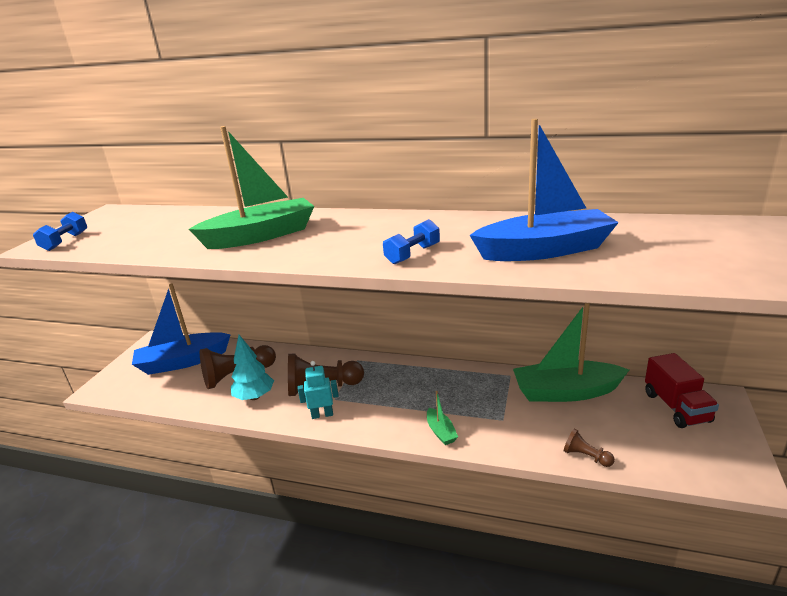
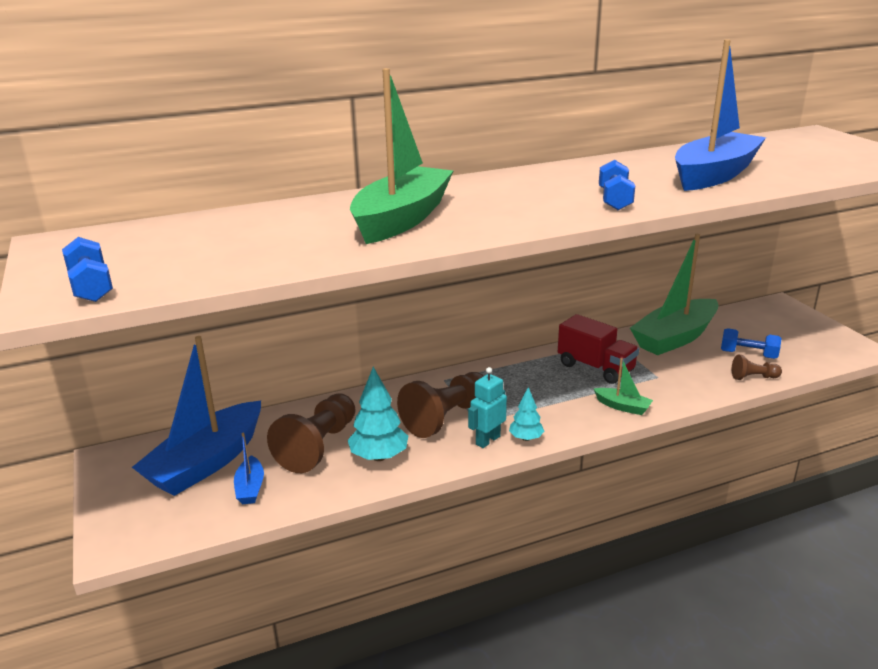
camera: 40 degrees left, 0 degrees up
(179, 386) = (250, 488): none -> blue boat
(345, 424) = (526, 438): none -> turquoise tree
(613, 433) = (748, 354): none -> blue dumbbell
(676, 407) = (762, 320): red truck -> red truck (596, 368)

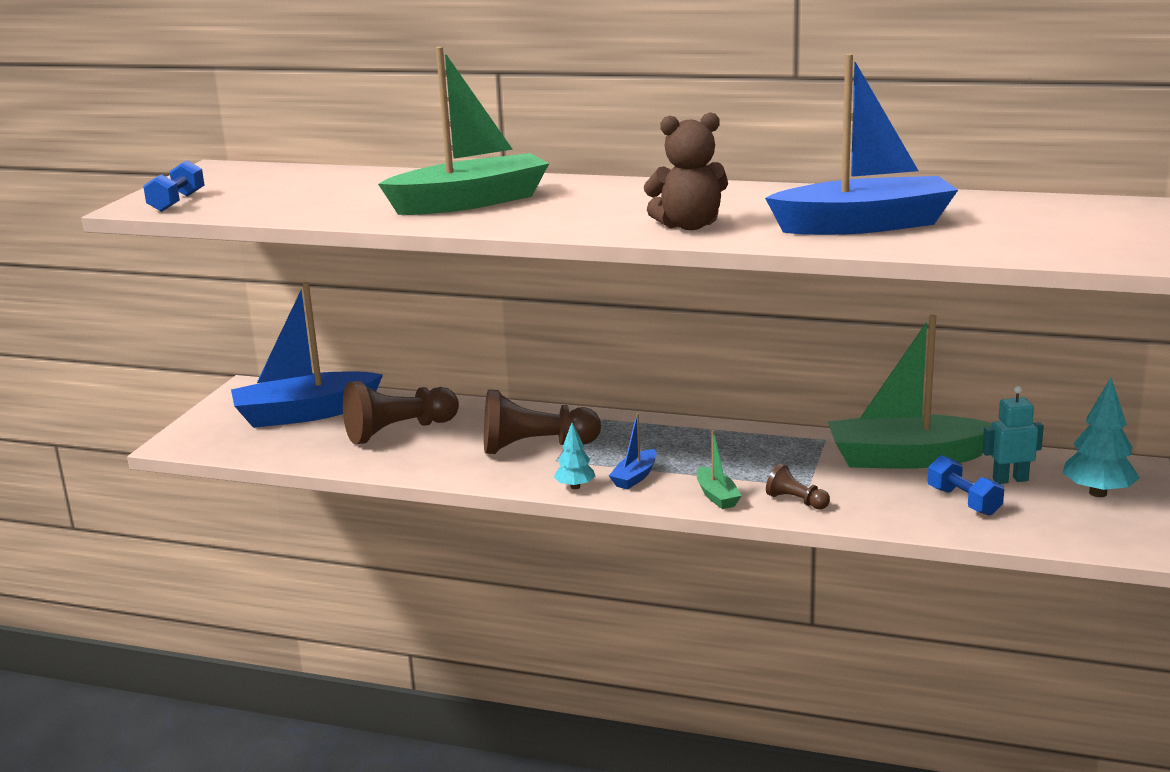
camera: 40 degrees right, 5 degrees down
(250, 488) = (308, 441): blue boat -> blue boat (635, 477)
(379, 456) = (431, 455): turquoise tree -> turquoise tree (1097, 493)
(487, 440) = (539, 476): turquoise robot -> turquoise robot (1010, 480)
(596, 368) = (756, 456): red truck -> none
(614, 200) = (689, 226): blue dumbbell -> brown teddy bear
(753, 377) = (920, 522): brown pawn -> brown pawn (796, 501)

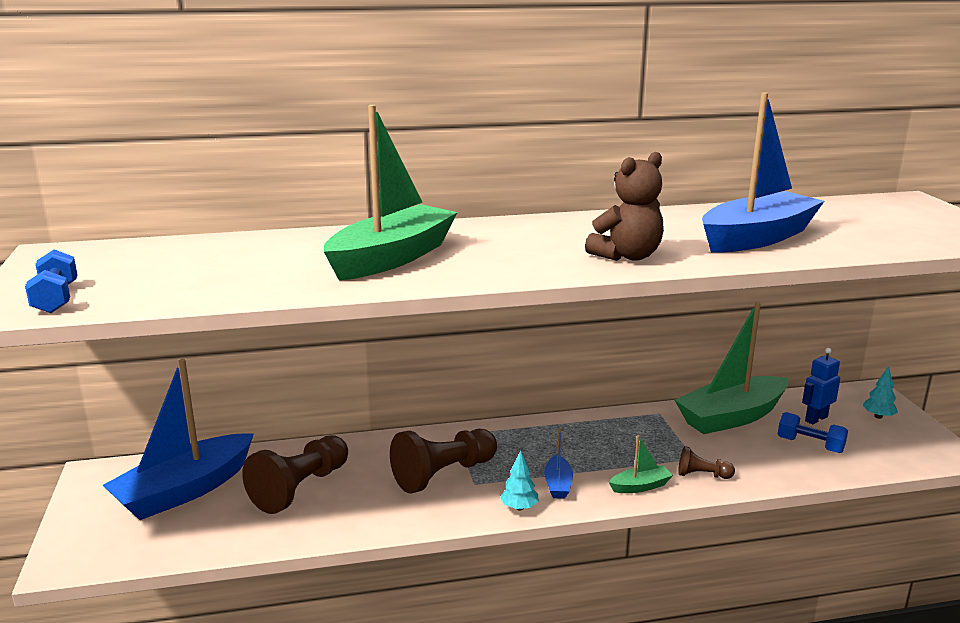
camera: 30 degrees left, 0 degrees up
(717, 496) = (640, 486): green boat -> green boat turned 60 degrees counterclockwise
(1010, 480) = (816, 419): turquoise robot -> blue robot
(1097, 493) = (878, 416): turquoise tree -> turquoise tree, size x0.60

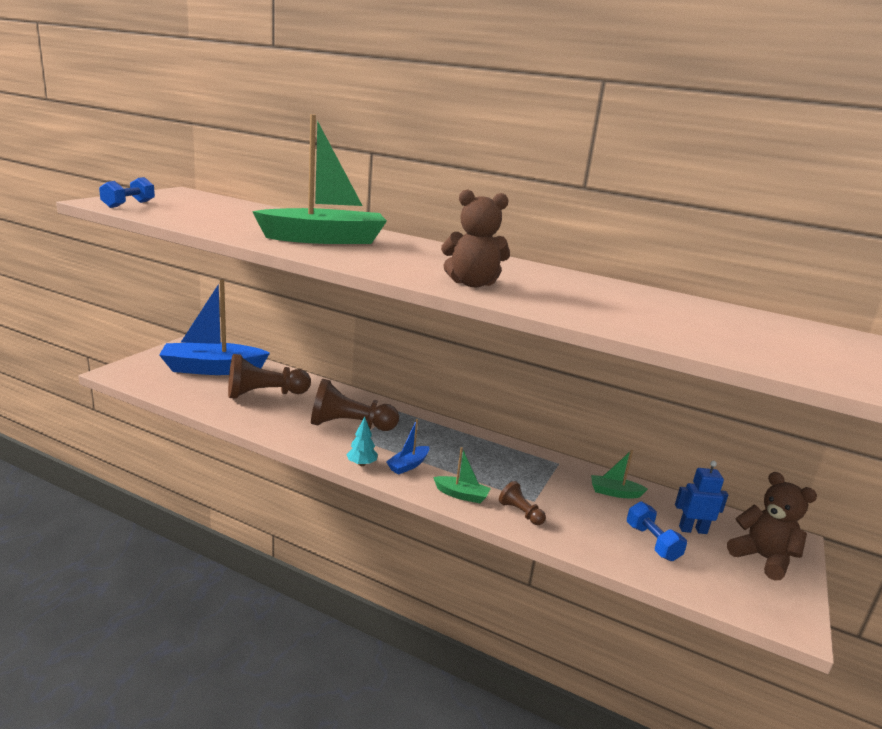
camera: 35 degrees right, 0 degrees up
(731, 417) = (614, 492): green boat -> green boat, size x0.44
(757, 238) = (612, 309): blue boat -> none
(878, 416) = (762, 558): turquoise tree -> brown teddy bear

